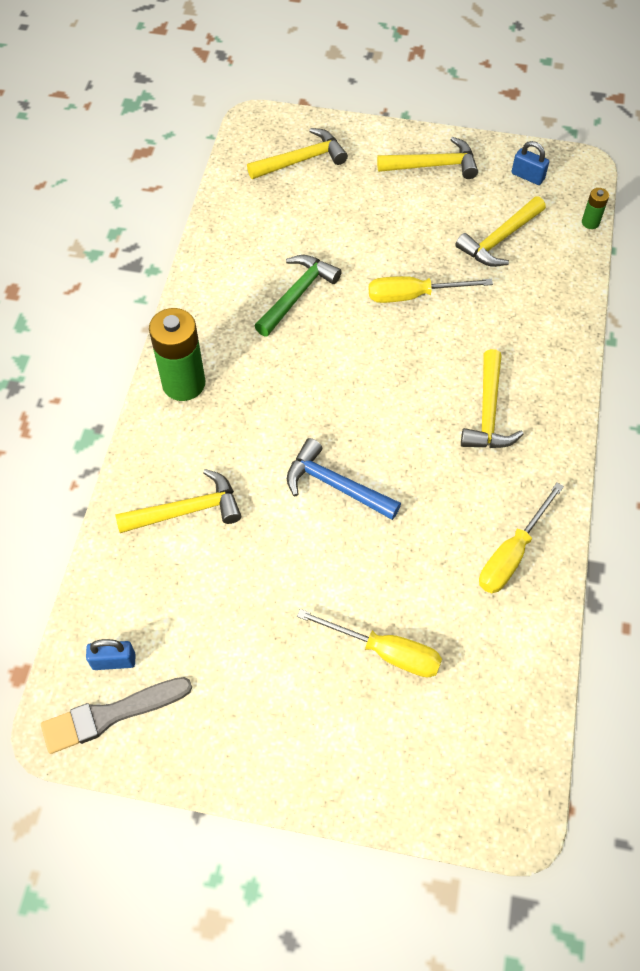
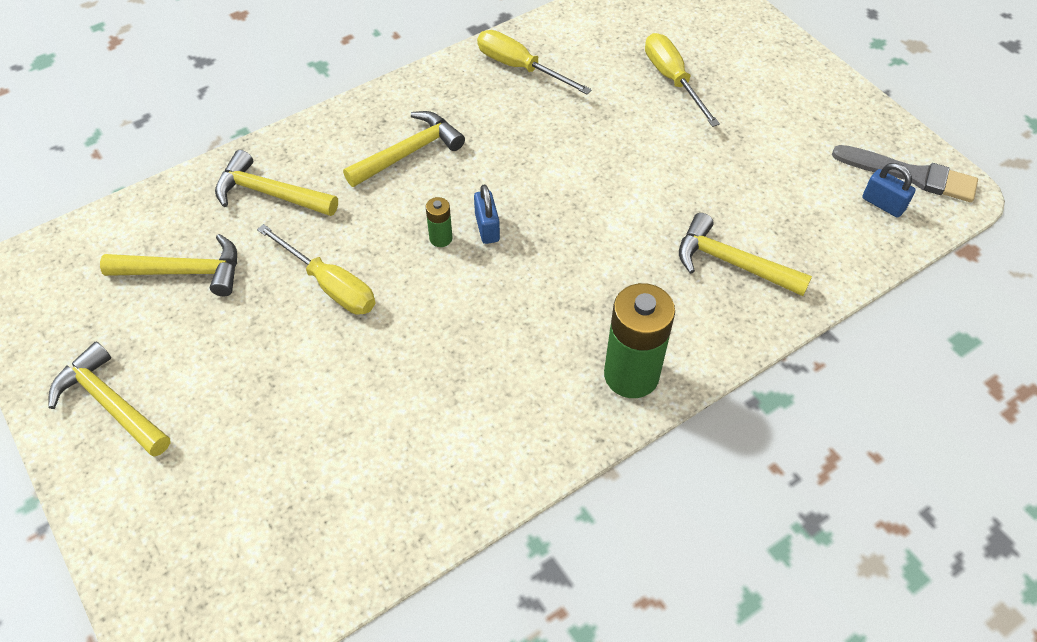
camera: 135 degrees left, 5 degrees down
(297, 295) = (428, 375): green hammer -> none
(301, 160) = (216, 544): yellow hammer -> yellow hammer (270, 193)
(336, 485) = (590, 192): blue hammer -> none
(511, 554) = (520, 67): yellow screwdriver -> yellow screwdriver turned 135 degrees counterclockwise
(527, 176) = (58, 310): blue padlock -> blue padlock (487, 227)
(590, 222) = (93, 222): green battery -> green battery (441, 238)

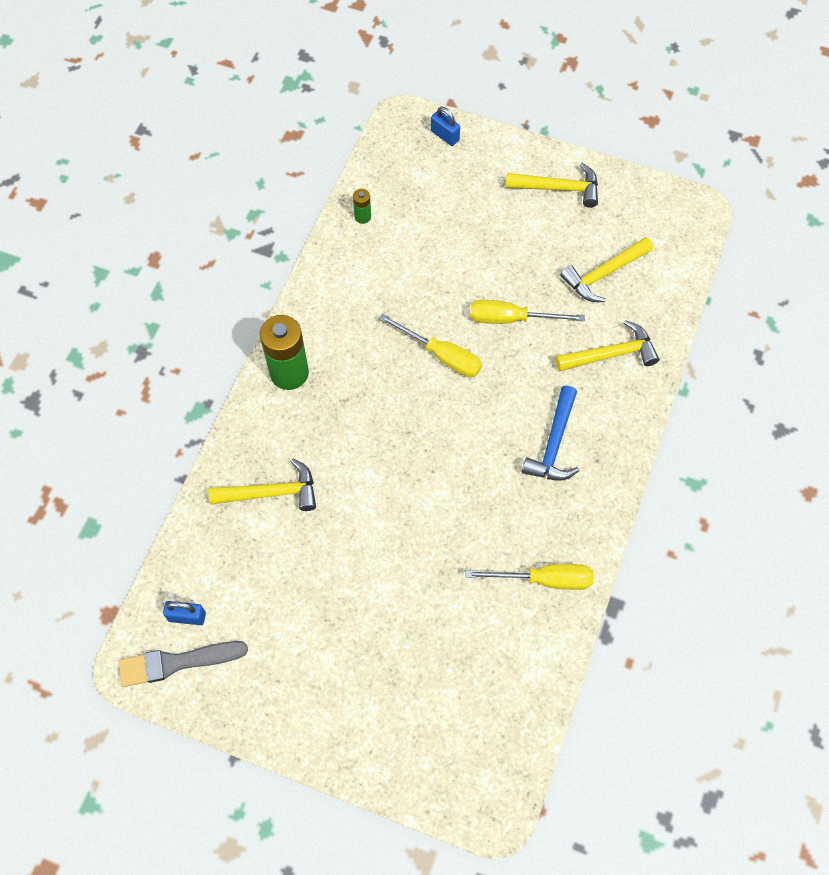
camera: 145 degrees right, 10 degrees up
(408, 153) = (554, 443): yellow hammer -> blue hammer
(441, 238) = (473, 391): green battery -> green battery (362, 217)
(487, 227) = (451, 418): blue padlock -> blue padlock (445, 135)
(672, 80) = (415, 648): yellow screwdriver -> yellow screwdriver (441, 355)

